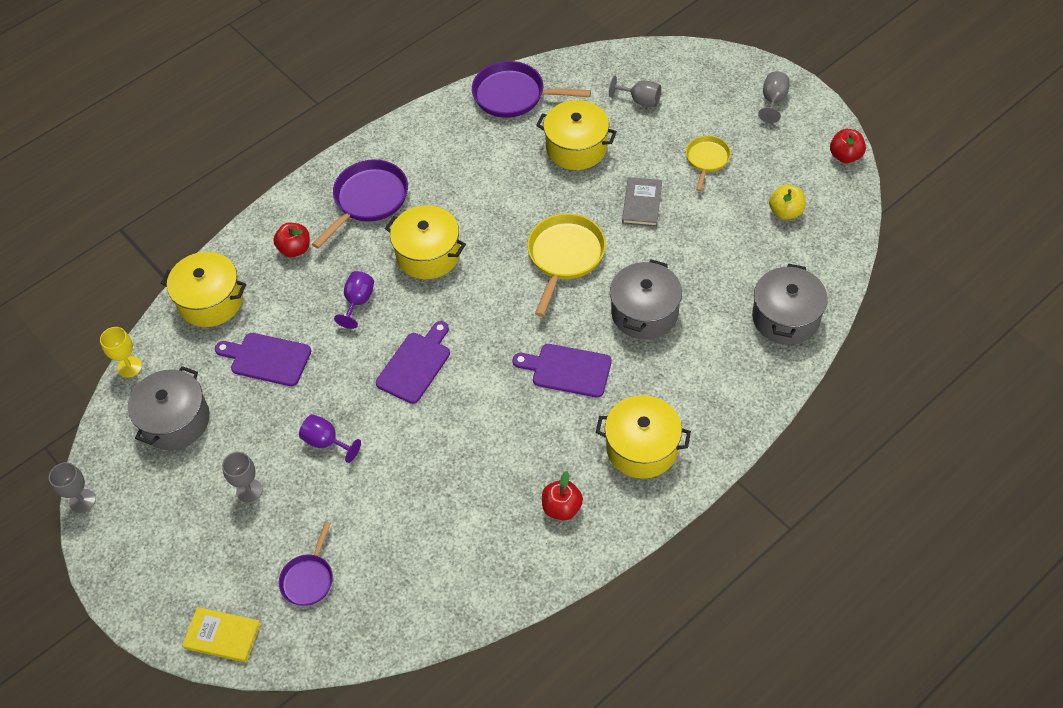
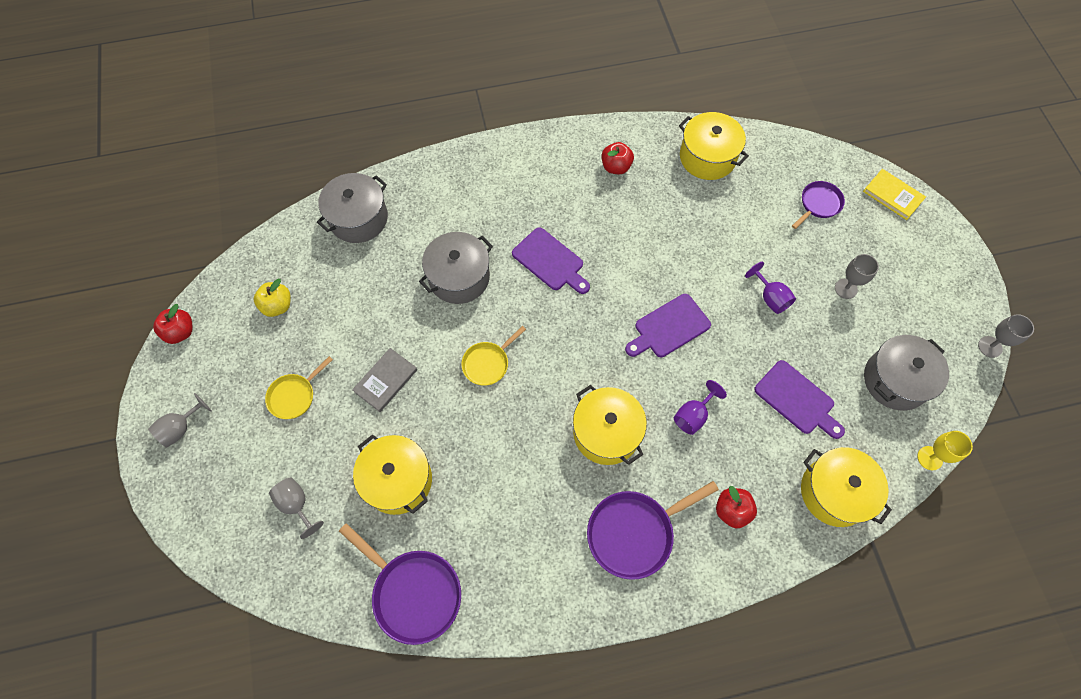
camera: 155 degrees left, 10 degrees up
(564, 257) = (488, 363): yellow pan -> yellow pan, size x0.60
(642, 448) = (534, 179): yellow pot -> yellow pot (707, 157)

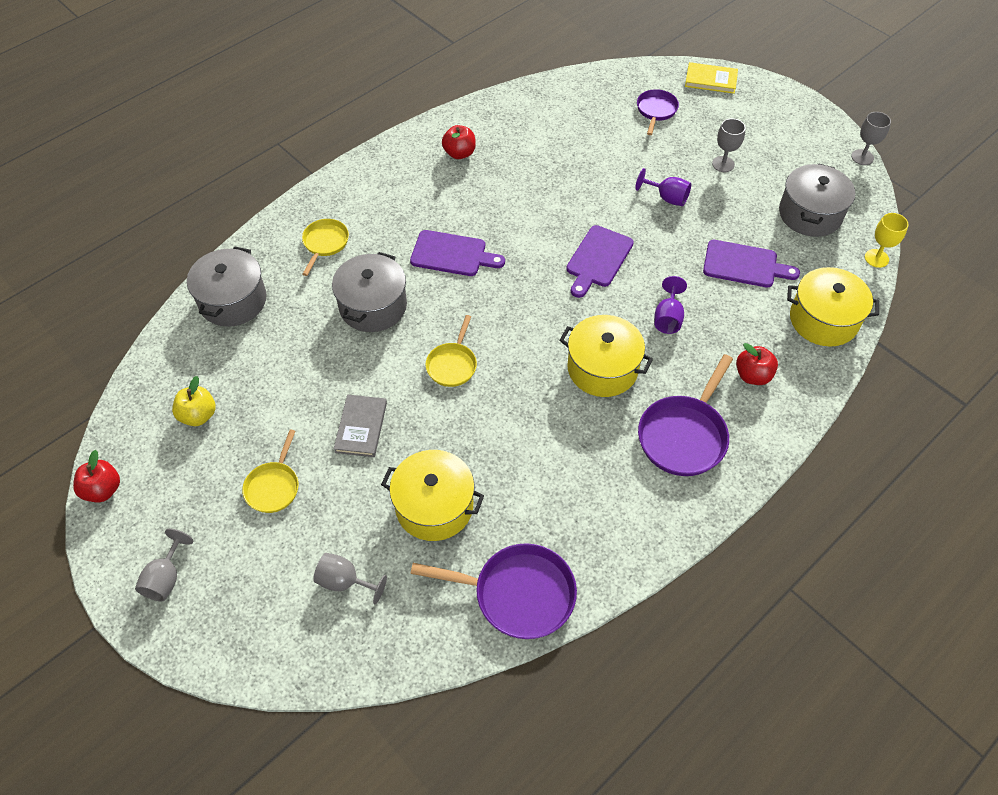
camera: 30 degrees left, 10 degrees down
(456, 201) = (325, 243): none -> yellow pan
(707, 157) = (536, 113): yellow pot -> none

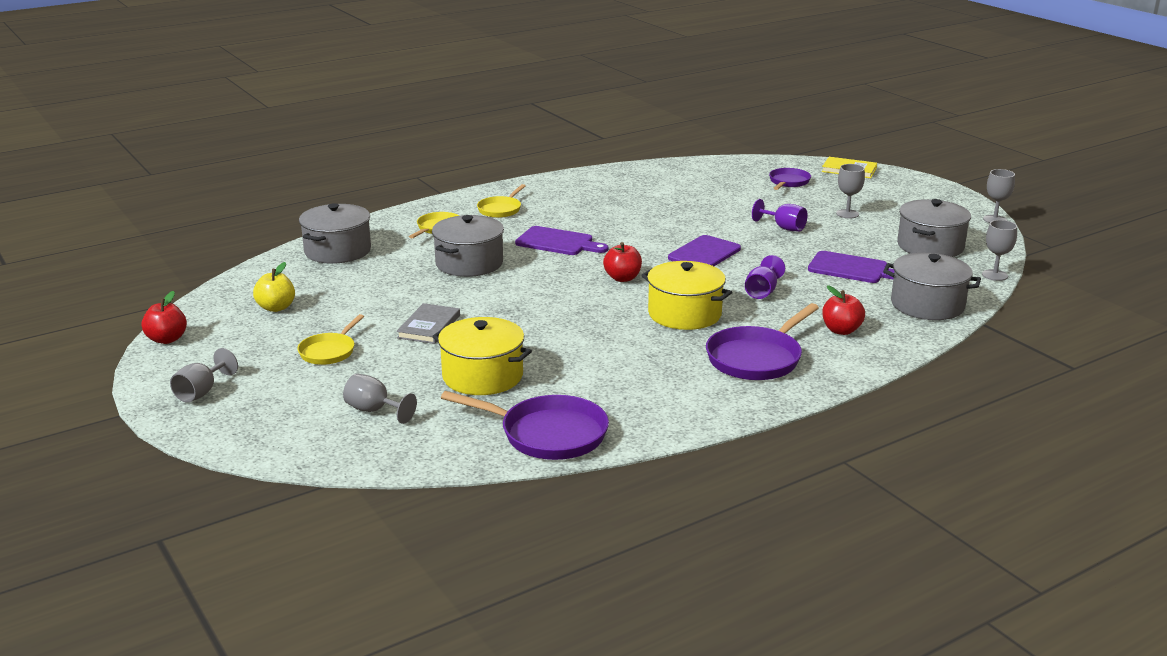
camera: 10 degrees right, 30 degrees down
(452, 364) = (534, 300): yellow pan -> yellow pan (501, 209)
(459, 153) = (586, 191): red apple -> red apple (622, 278)
(823, 320) = (927, 305): yellow pot -> grey pot
(876, 258) = (994, 275): yellow goblet -> grey goblet

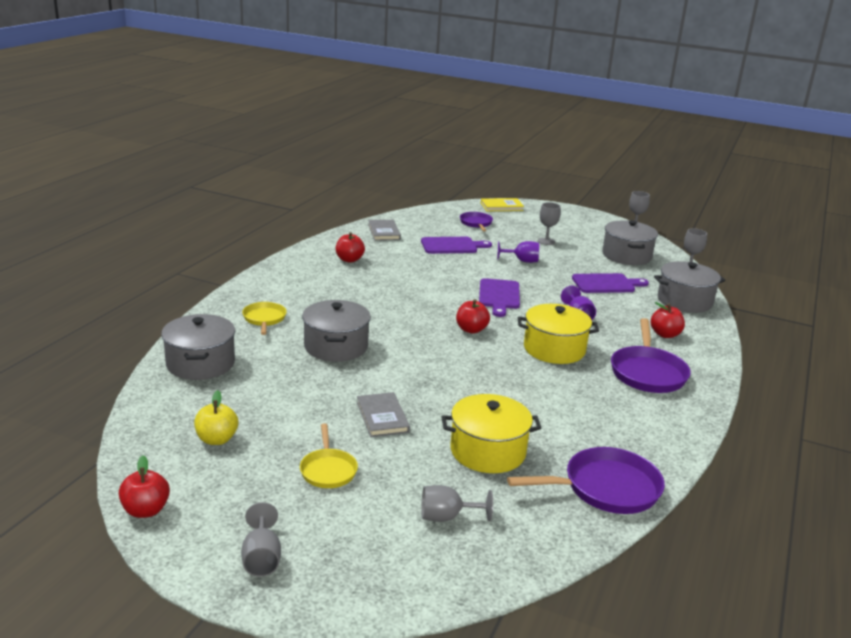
camera: 35 degrees left, 0 degrees up
(501, 209) = (295, 289): yellow pan -> none
(558, 242) = (381, 309): purple cutting board -> purple cutting board (452, 246)
(591, 193) = (349, 259): none -> red apple
(667, 174) = (384, 232): none -> grey book

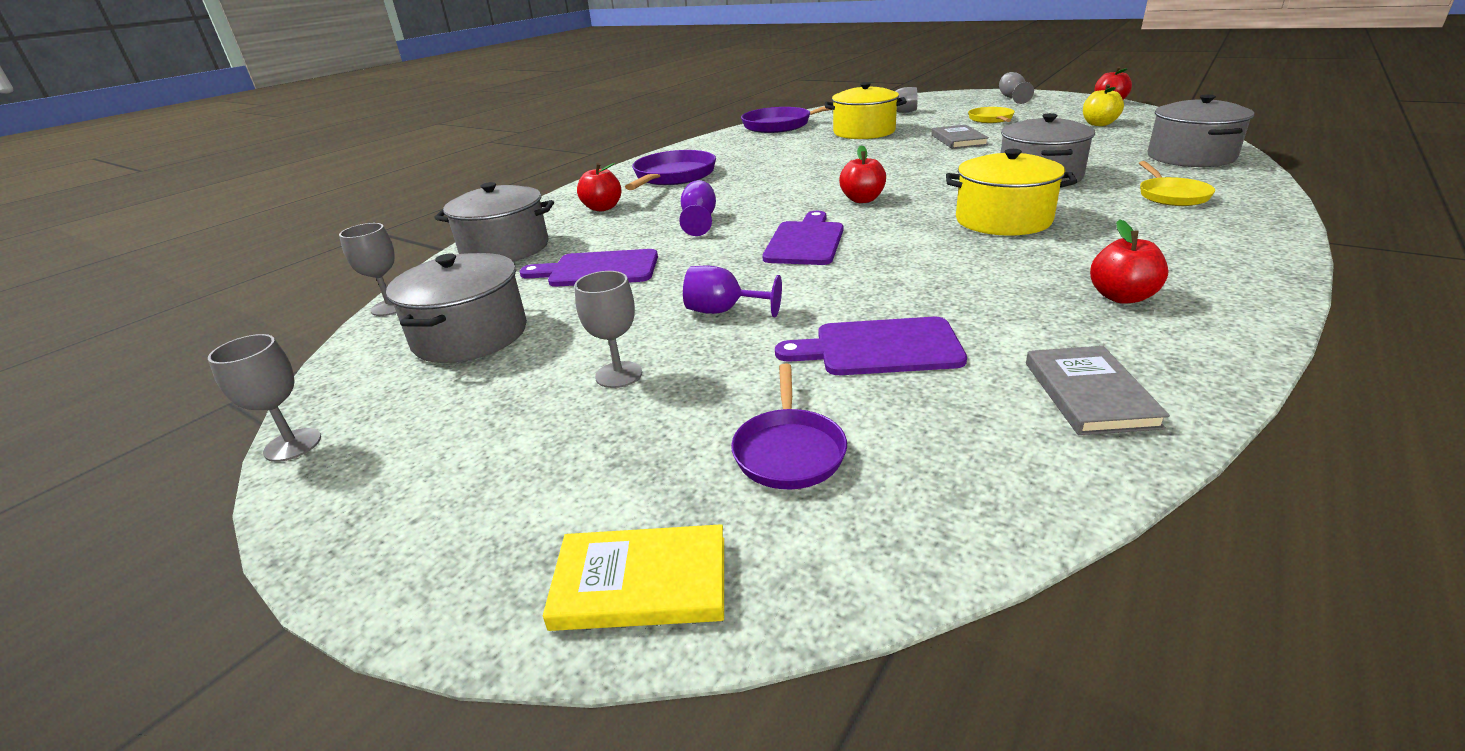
camera: 165 degrees left, 5 degrees up
(554, 349) = (762, 188): yellow pot -> yellow pot (1003, 220)

